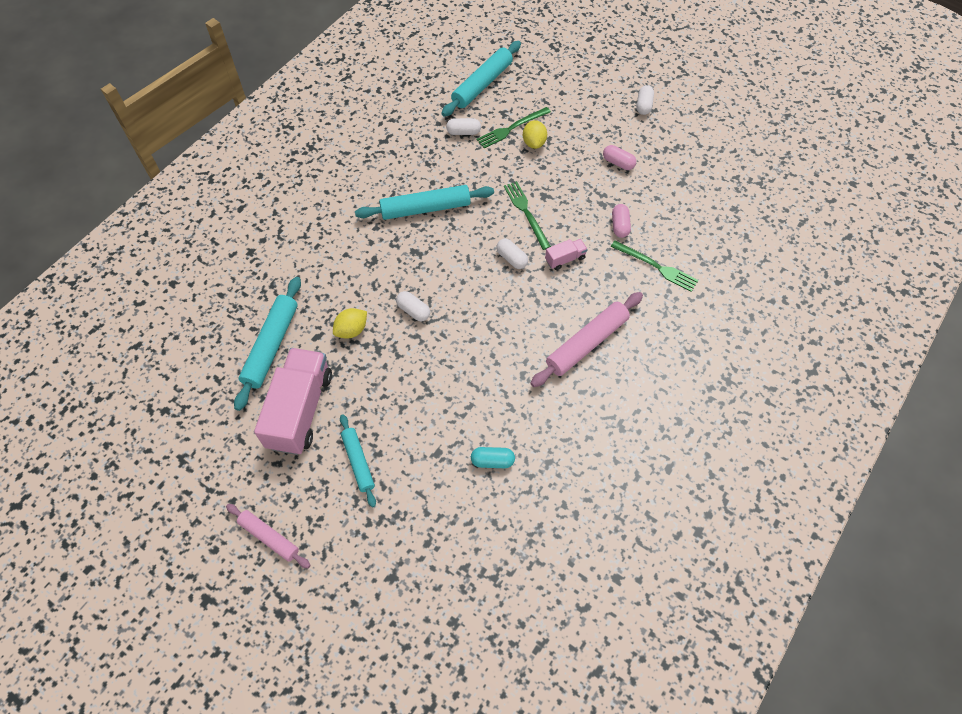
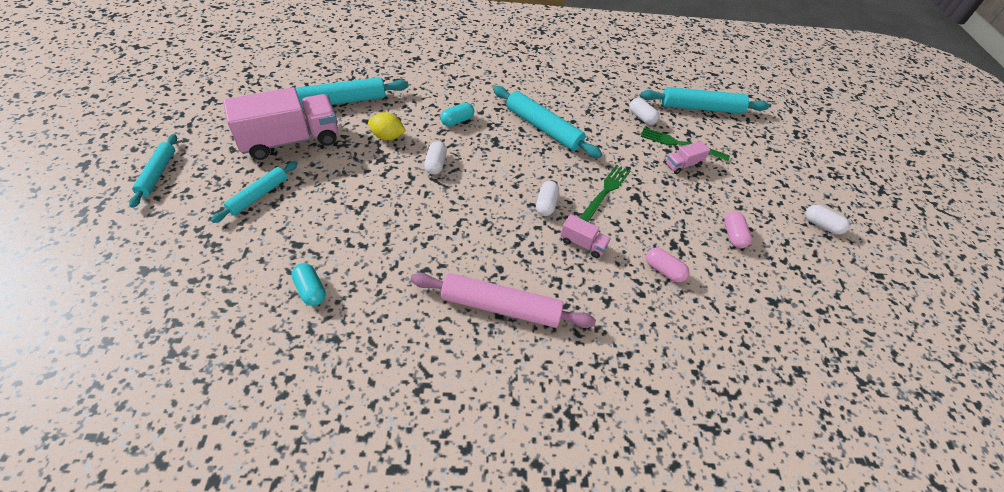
camera: 50 degrees right, 10 degrees down
(269, 537) = (157, 174): pink rolling pin -> turquoise rolling pin
(369, 266) = (457, 121): none -> turquoise capsule
(534, 143) = (683, 165): yellow lemon -> pink truck
(619, 226) = (663, 270): pink capsule -> pink capsule turned 75 degrees clockwise
(643, 106) = (821, 225): white capsule -> white capsule turned 60 degrees clockwise
(656, 267) = (647, 327): green fork -> none

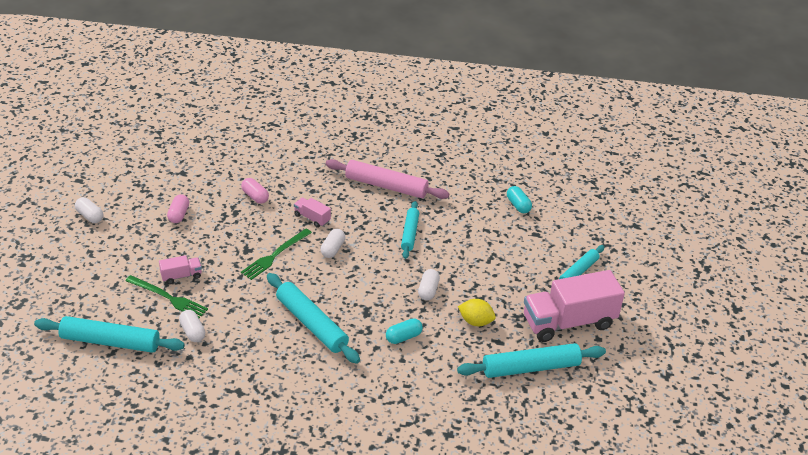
camera: 170 degrees left, 10 degrees down
(157, 174) = (670, 296): turquoise rolling pin -> turquoise rolling pin (409, 233)

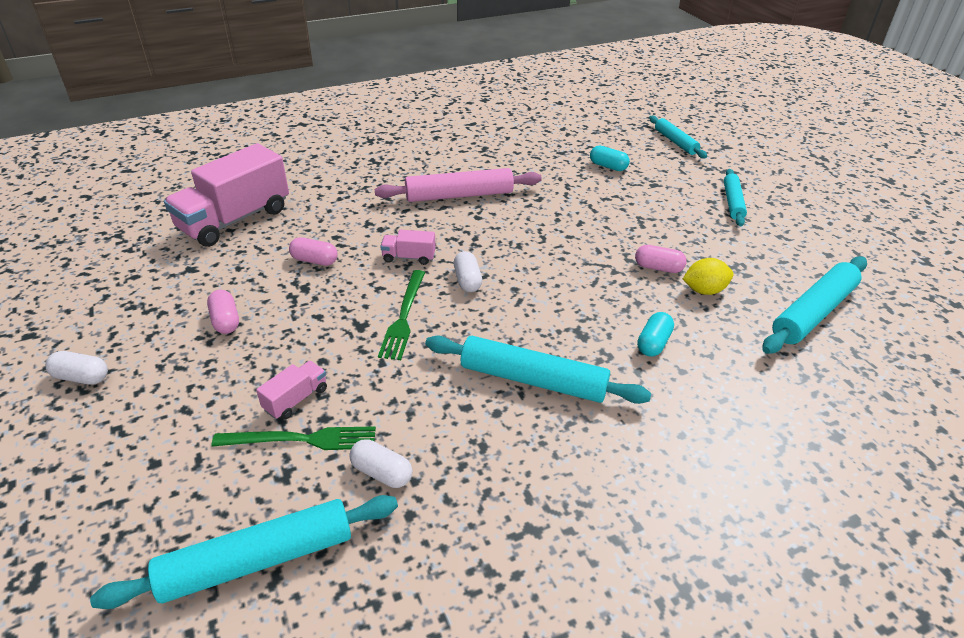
camera: 30 degrees left, 0 degrees up
(409, 233) = (534, 231): turquoise rolling pin -> turquoise rolling pin (675, 142)
(428, 290) = (619, 280): white capsule -> none
(463, 294) = (658, 268): none -> pink capsule
(568, 322) = (785, 251): pink truck -> pink truck (235, 220)

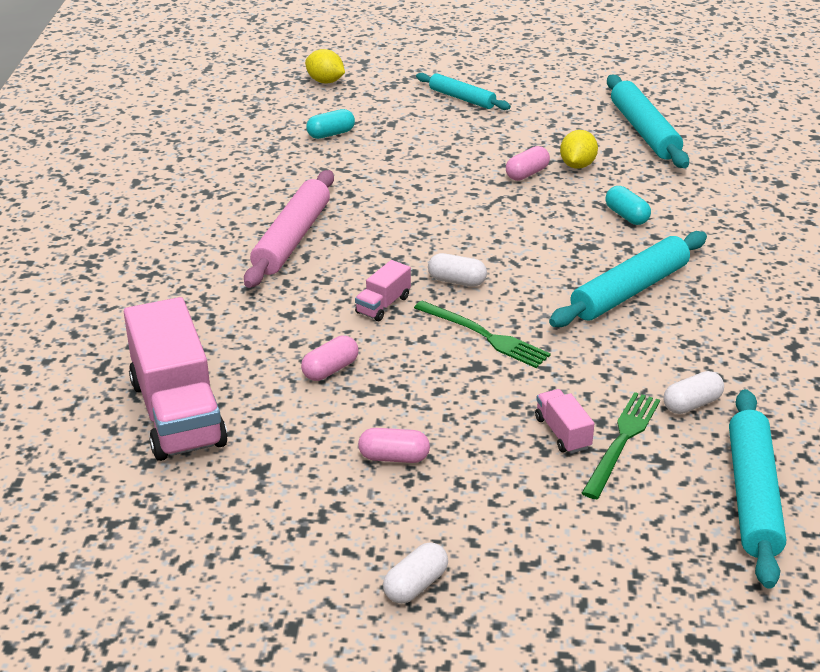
camera: 60 degrees left, 5 degrees down
(675, 142) = (325, 81): turquoise rolling pin -> yellow lemon

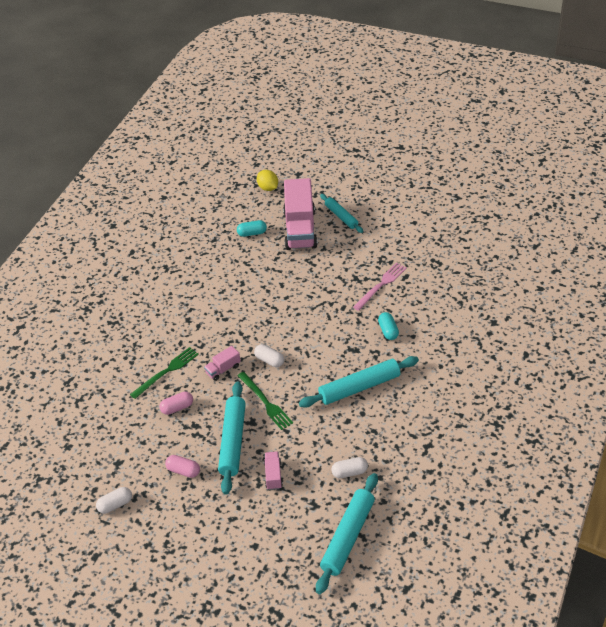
camera: 20 degrees right, 10 degrees up
(178, 413) = (93, 419): pink truck -> pink truck (300, 229)
(292, 239) = (196, 312): pink rolling pin -> none
(415, 585) = (159, 547): white capsule -> white capsule (115, 505)
(527, 174) = (348, 286): pink capsule -> none
(577, 165) = (381, 285): yellow lemon -> pink fork
(622, 441) = (300, 487): green fork -> green fork (166, 372)
(644, 131) = (436, 264): turquoise rolling pin -> turquoise rolling pin (233, 441)

